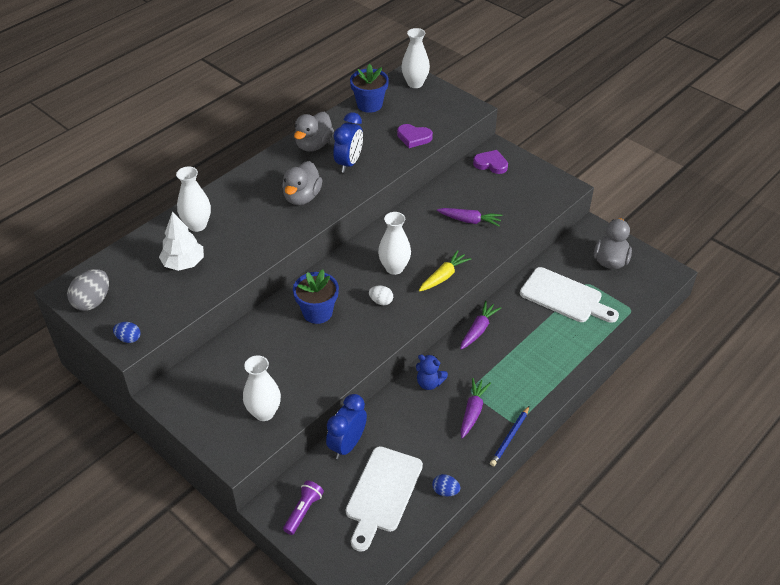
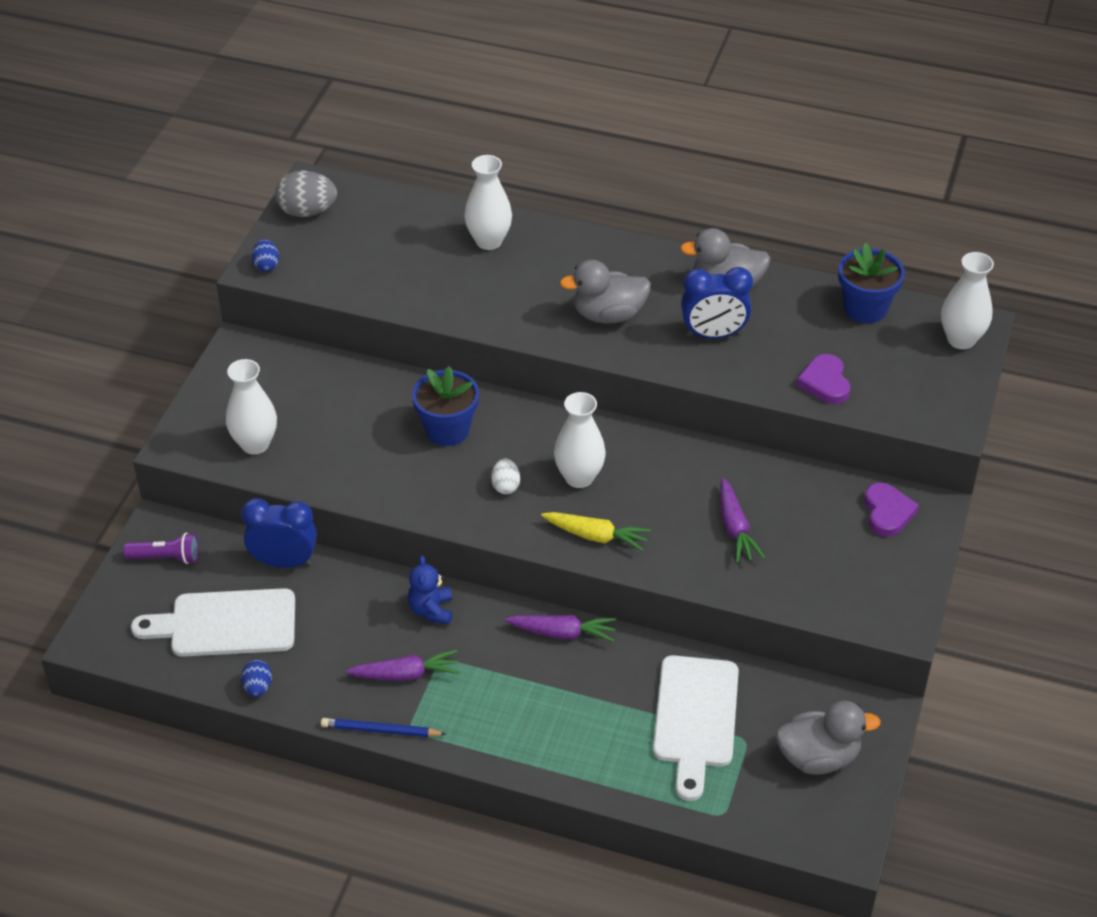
camera: 65 degrees right, 0 degrees up
(183, 263) = (414, 257): white tree -> none

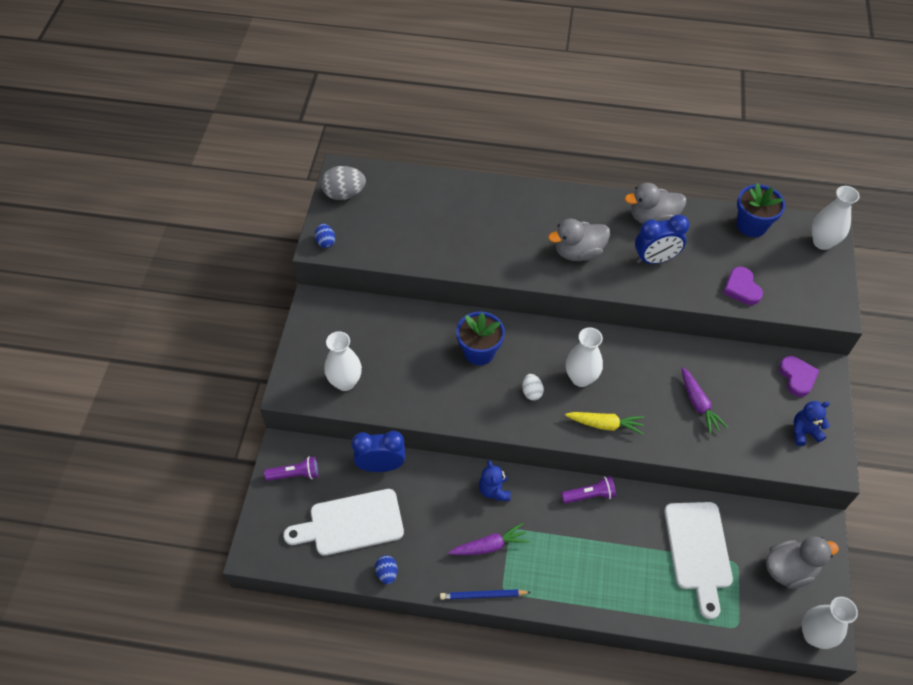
camera: 10 degrees left, 10 degrees up
(489, 241) = (479, 203): white vase -> white vase (814, 635)
(562, 633) = (589, 495): purple carrot -> purple flashlight
(875, 579) = (804, 432): none -> blue teddy bear

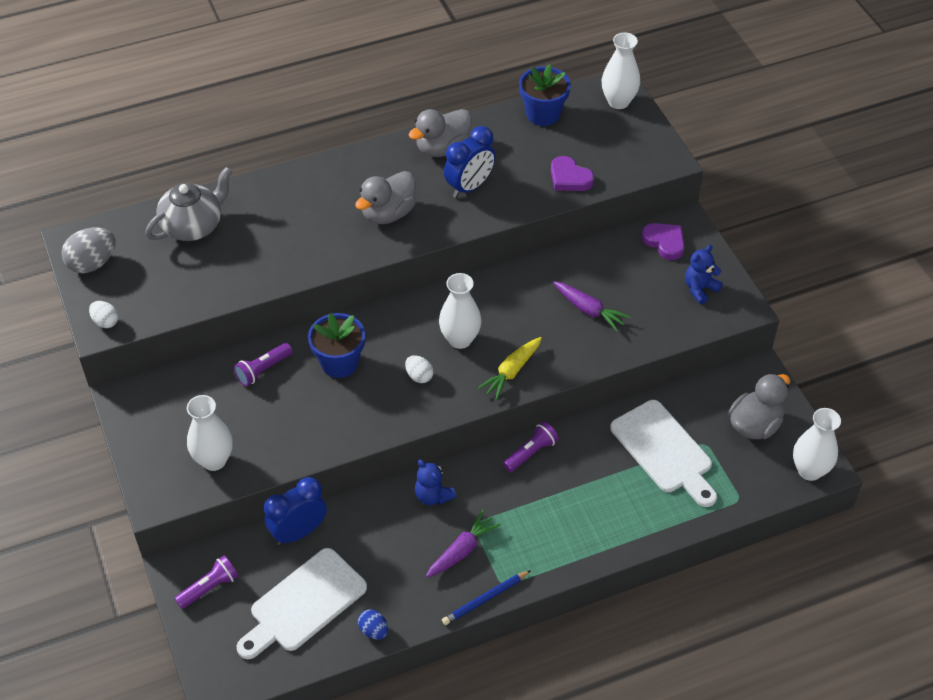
camera: 30 degrees left, 5 degrees down
(325, 242) = (105, 322): blue egg -> white egg
(421, 330) = (263, 370): none -> purple flashlight
(430, 197) = (193, 226): none -> grey teapot
(605, 425) = (511, 372): yellow carrot -> yellow carrot turned 150 degrees clockwise

